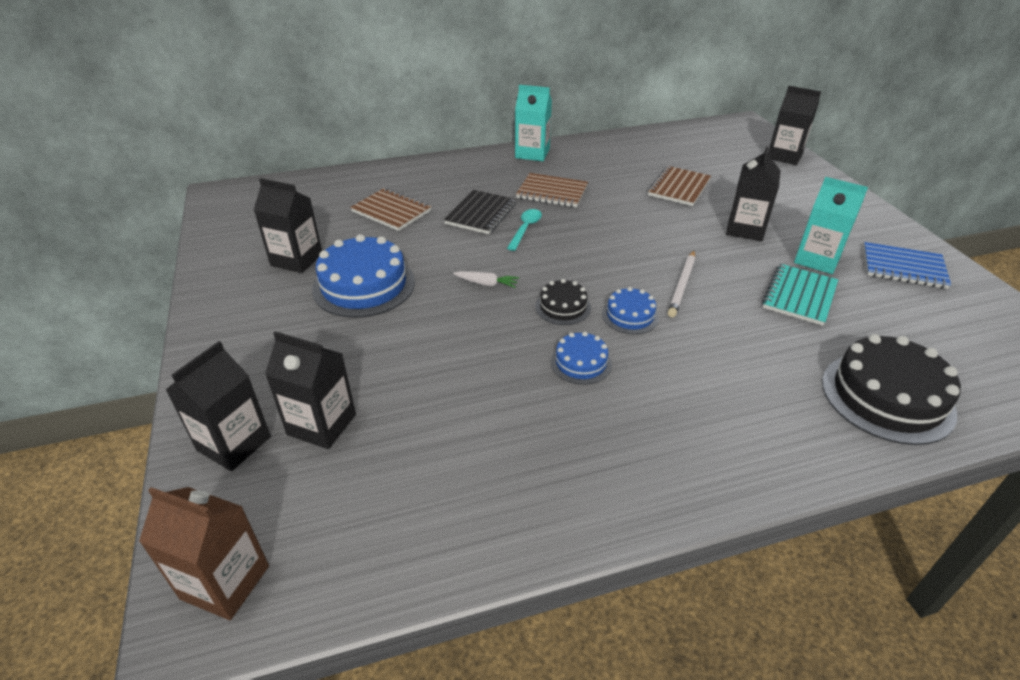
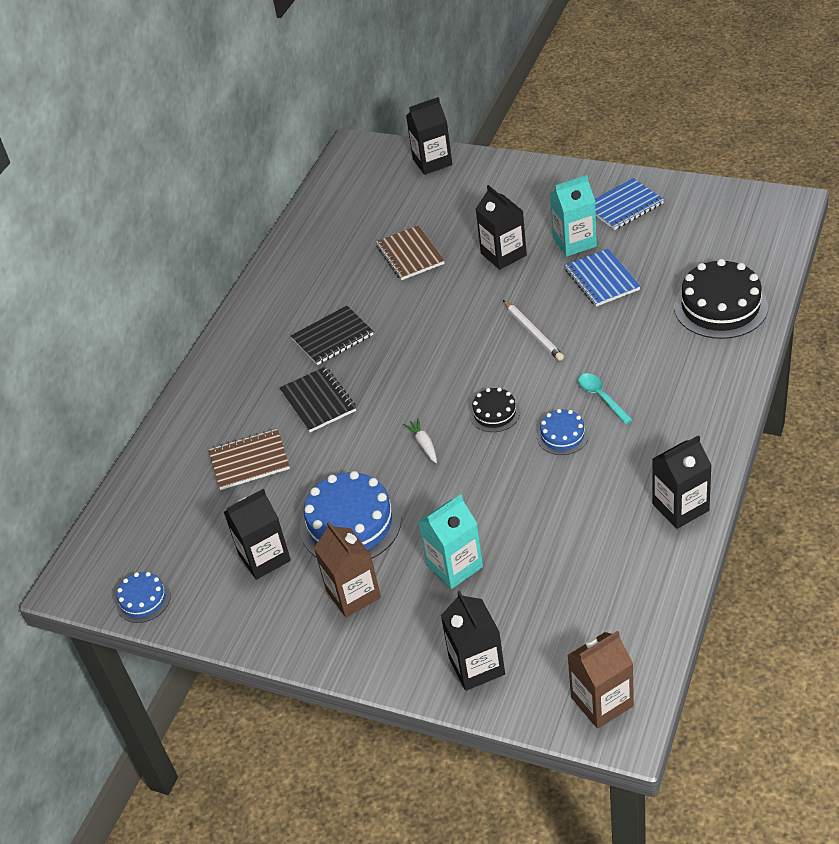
camera: 45 degrees left, 5 degrees up
(284, 322) = (353, 594): none -> brown carton
(321, 424) = (500, 608): black carton -> black carton (680, 507)
(487, 284) = (423, 444): white carrot -> white carrot turned 75 degrees counterclockwise
(525, 229) = (371, 383): turquoise spoon -> turquoise spoon (601, 397)
(532, 153) = (251, 316): turquoise carton -> turquoise carton (454, 566)
(552, 192) = (333, 337): brown notebook -> black notebook
(630, 315) = (539, 381): blue cake -> blue cake (143, 600)
(799, 296) = (602, 279): turquoise notebook -> blue notebook

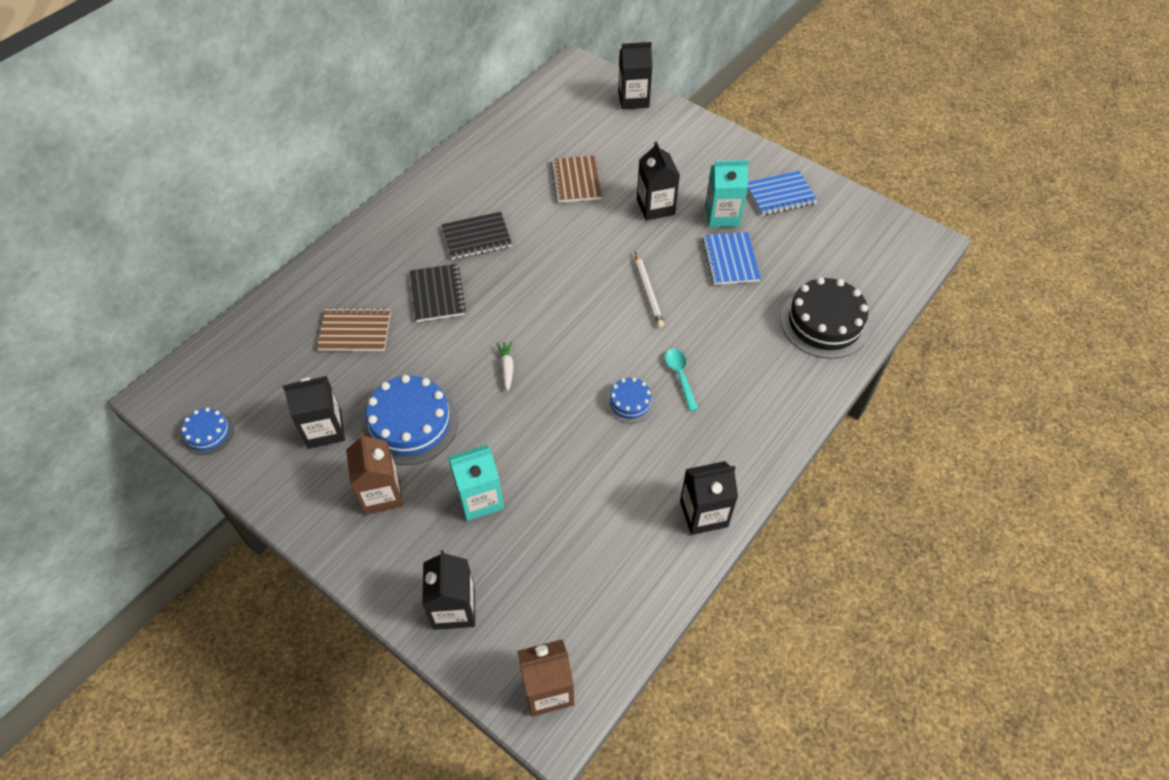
camera: 10 degrees right, 10 degrees up
(494, 413) = (580, 359): black cake -> none

